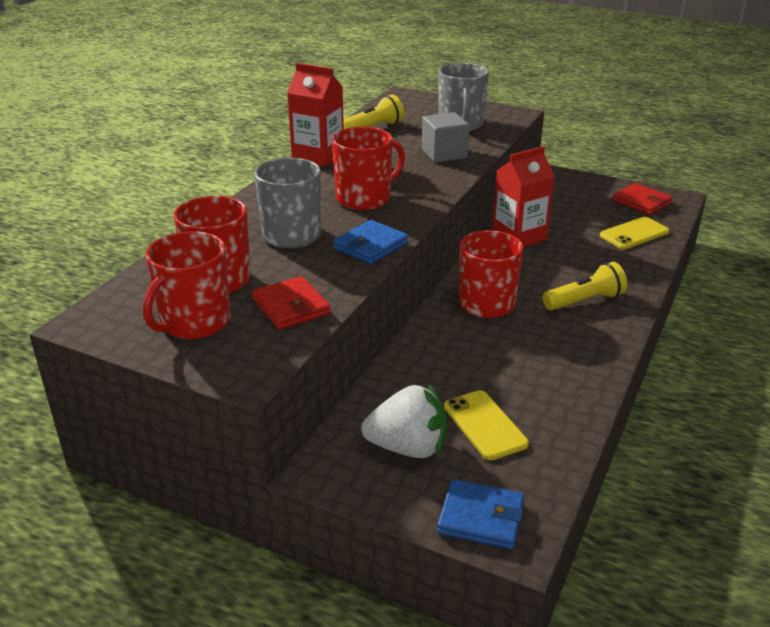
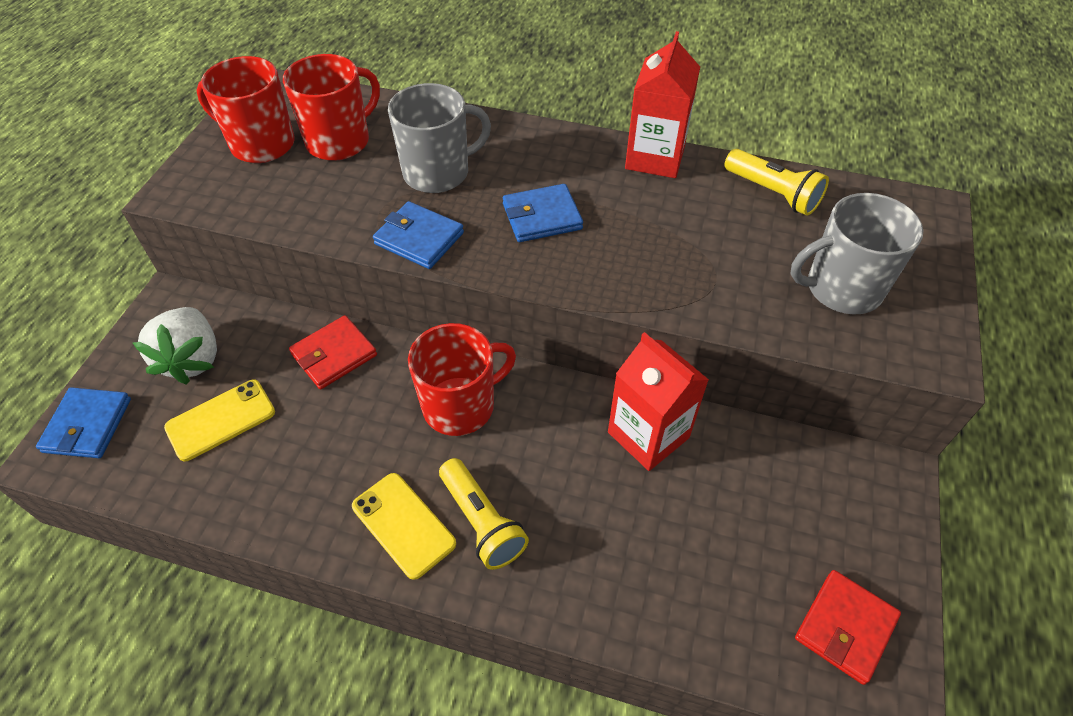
camera: 80 degrees right, 20 degrees up
(291, 307) = (286, 199): red wallet -> red wallet (334, 355)
(364, 198) = (542, 217): red mug -> blue wallet
(444, 154) = (713, 279): grey cube -> none
(634, 234) = (711, 604): yellow phone -> yellow phone (403, 524)

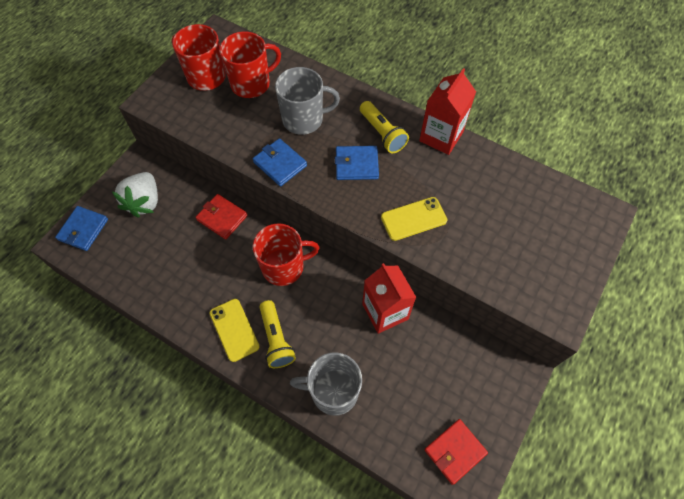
camera: 15 degrees right, 10 degrees up
(221, 420) = (152, 243): yellow phone -> yellow phone (413, 219)
(334, 355) = (222, 218): red wallet -> red wallet turned 60 degrees clockwise
(773, 193) = (506, 179): yellow flashlight -> yellow flashlight (382, 133)
(841, 288) = (522, 256): grey mug -> grey mug (333, 391)

